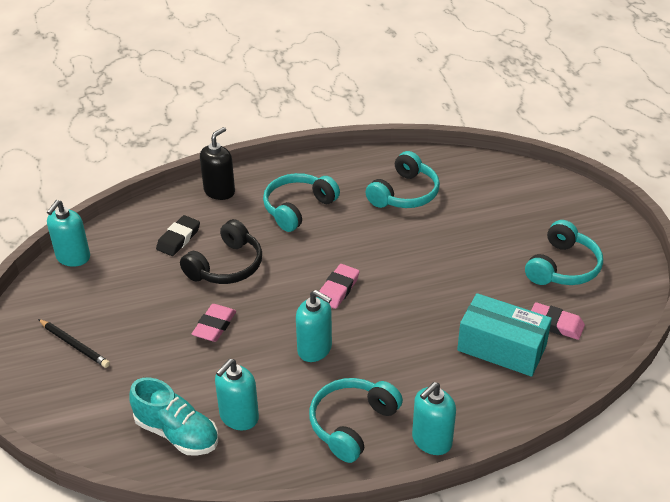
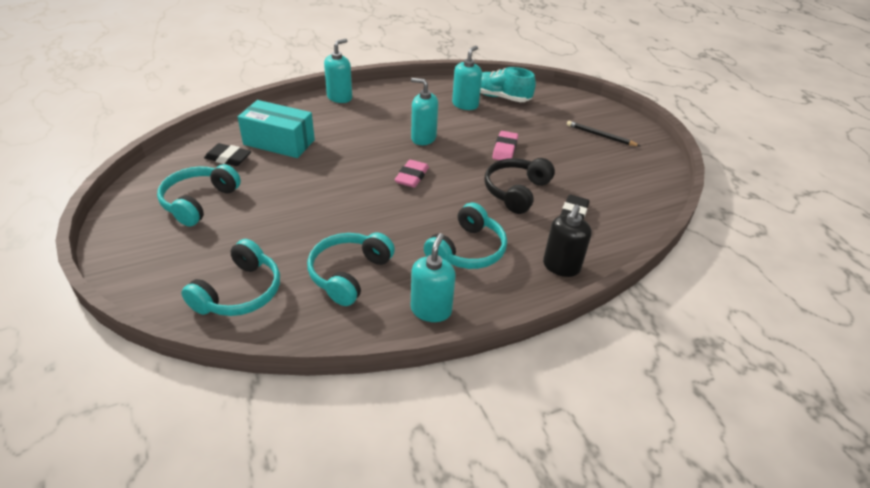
camera: 170 degrees right, 0 degrees up
(73, 257) = (656, 193): turquoise soap dispenser -> turquoise soap dispenser (431, 310)
(352, 424) = (391, 103): turquoise headphones -> turquoise headphones (240, 292)
(555, 324) = (228, 158): pink eraser -> black eraser

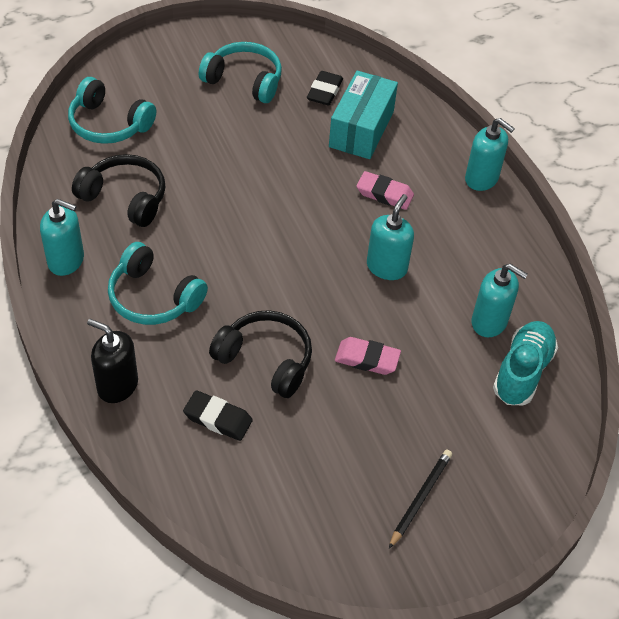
camera: 90 degrees right, 10 degrees up
(349, 274) = (125, 198): turquoise headphones -> black headphones
(412, 177) = (295, 252): pink eraser -> pink eraser (384, 194)

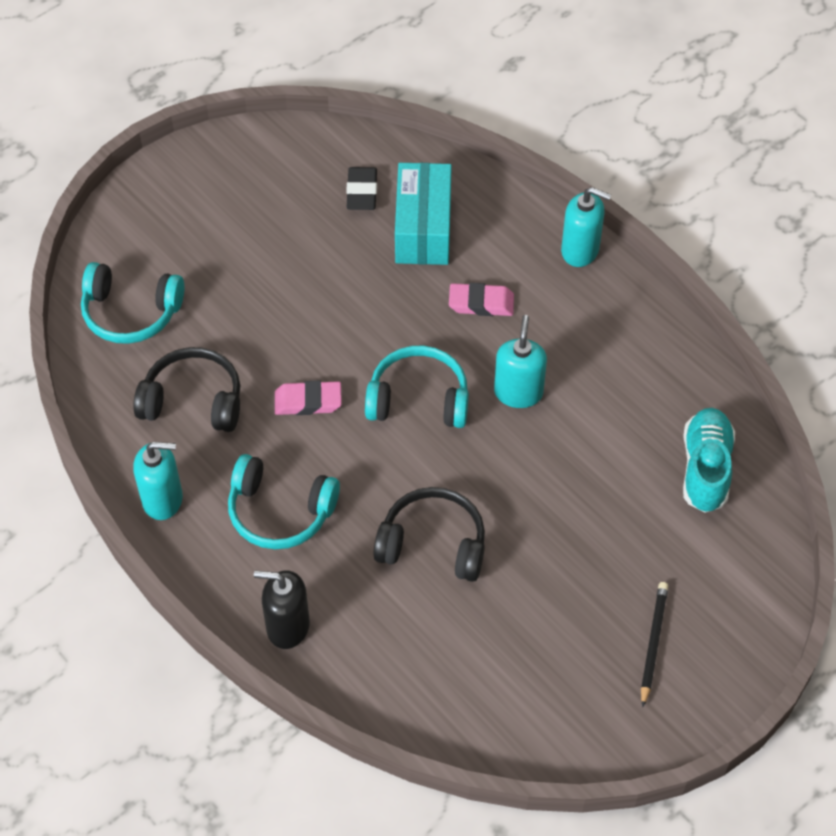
camera: 15 degrees left, 5 degrees up
(218, 418) = (410, 627): black eraser -> none
(244, 80) = (263, 206): turquoise headphones -> turquoise headphones (418, 399)
(367, 359) = (539, 507): pink eraser -> pink eraser (308, 401)
(489, 322) = (651, 422): turquoise soap dispenser -> none

